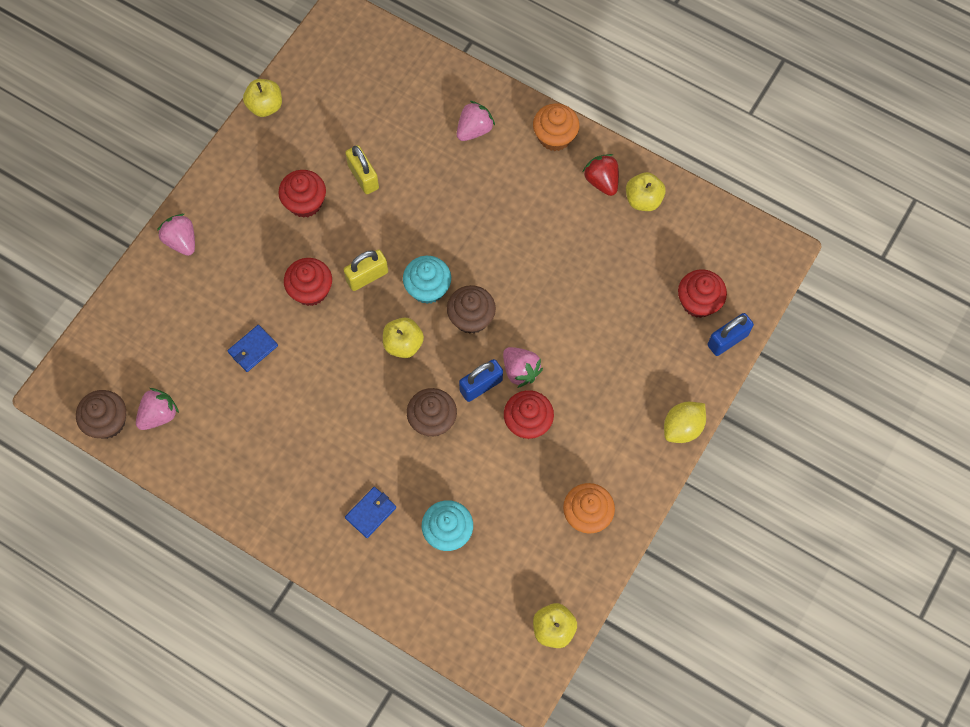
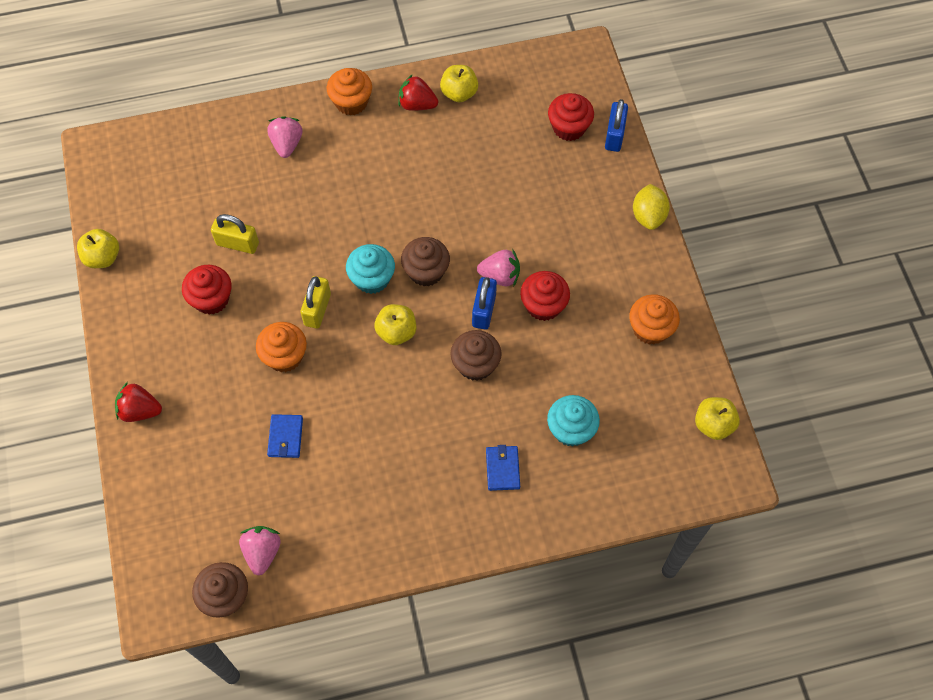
camera: 45 degrees left, 5 degrees down
(181, 241) = (140, 410): pink strawberry -> red strawberry
(311, 290) = (284, 356): red cupcake -> orange cupcake

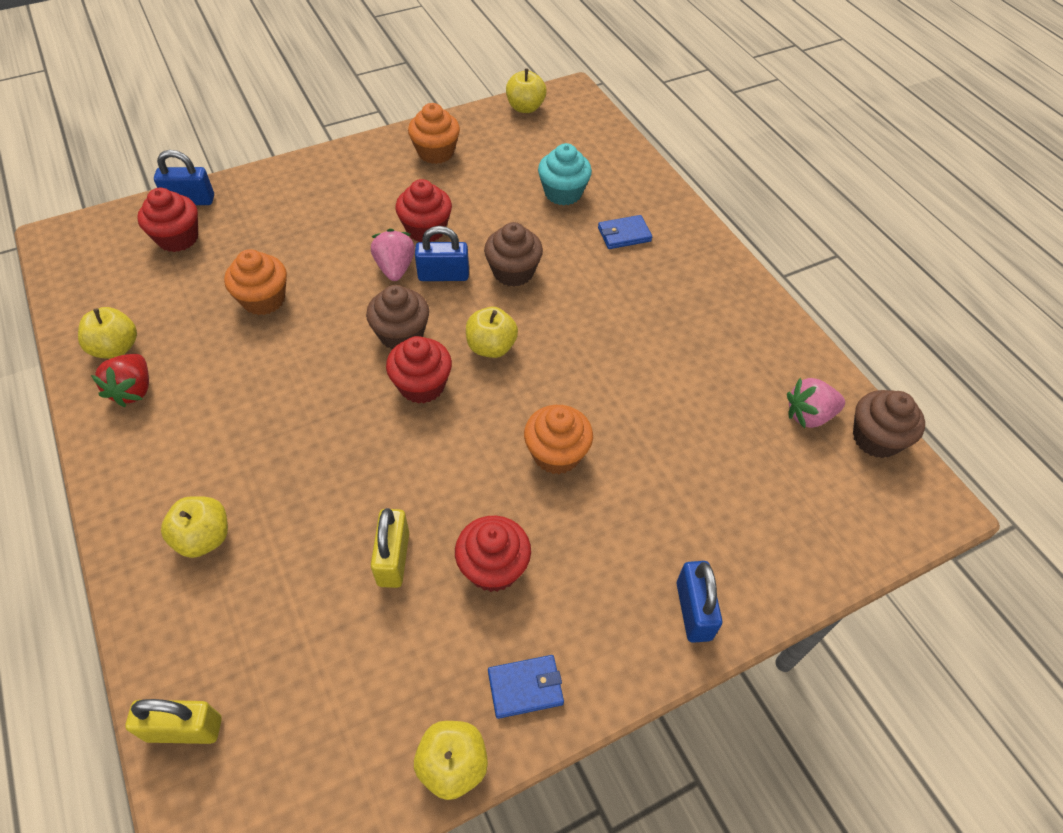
camera: 105 degrees left, 10 degrees down
(140, 410) = (693, 611): red strawberry -> blue padlock
(285, 437) = (664, 426): blue wallet -> blue wallet (525, 687)
(287, 144) = (204, 538): pink strawberry -> yellow apple
(317, 309) = (480, 433): yellow padlock -> yellow padlock (184, 729)
(351, 102) = (124, 470): orange cupcake -> orange cupcake (263, 299)
(372, 279) = (422, 385): turquoise cupcake -> red cupcake
(648, 216) = (299, 165): yellow lemon -> none

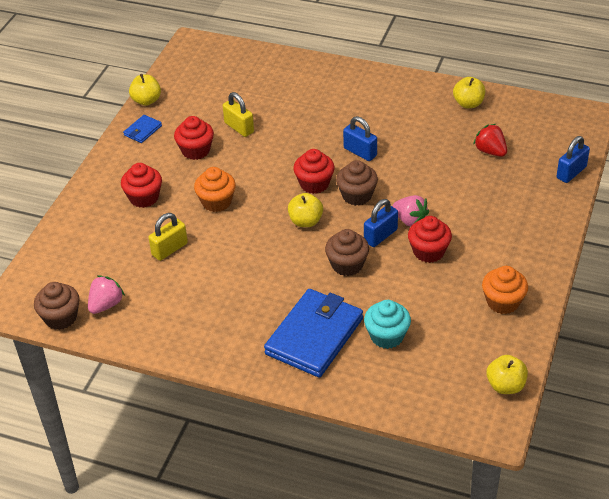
camera: 140 degrees right, 10 degrees down
(133, 390) = (431, 99): red strawberry -> red strawberry (490, 151)
(178, 238) = (538, 154): red cupcake -> red cupcake (144, 198)
(184, 729) = (247, 54): yellow padlock -> yellow padlock (169, 249)
(204, 538) = (319, 87): yellow apple -> none
(263, 299) = (445, 162): orange cupcake -> none
(624, 234) = (314, 336): blue wallet -> blue wallet, size x2.29
(693, 611) = (98, 191): blue padlock -> blue padlock (360, 152)

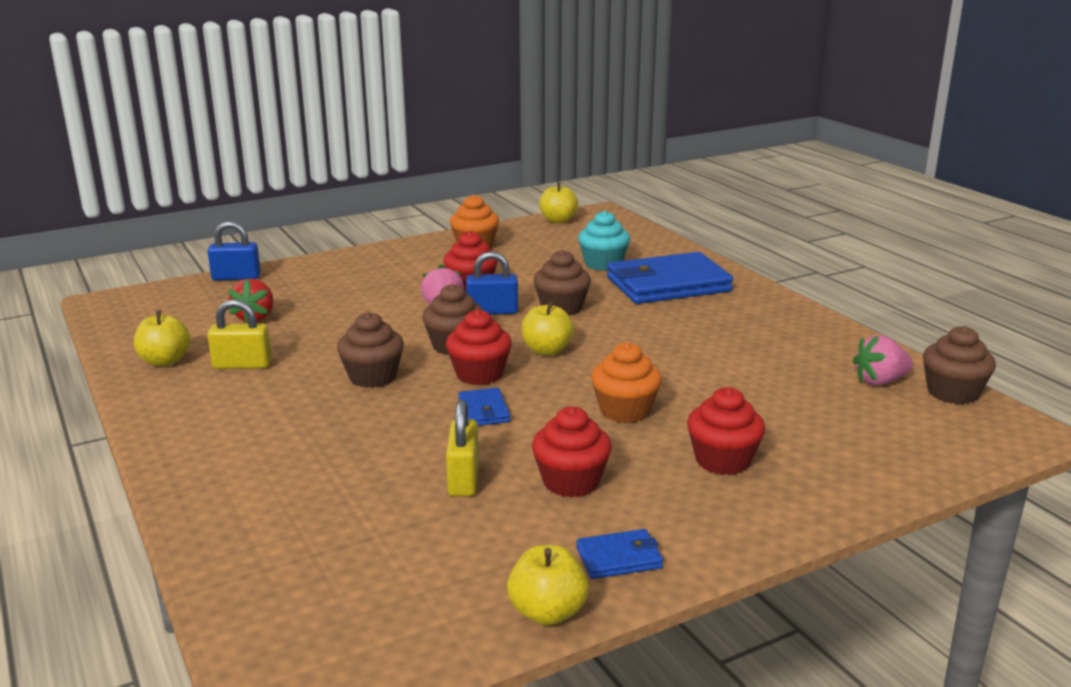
camera: 140 degrees left, 20 degrees down
(169, 249) = (745, 394): yellow padlock -> yellow padlock (242, 365)
(279, 164) = (484, 411): none -> blue wallet
(360, 152) = (373, 377): blue padlock -> brown cupcake

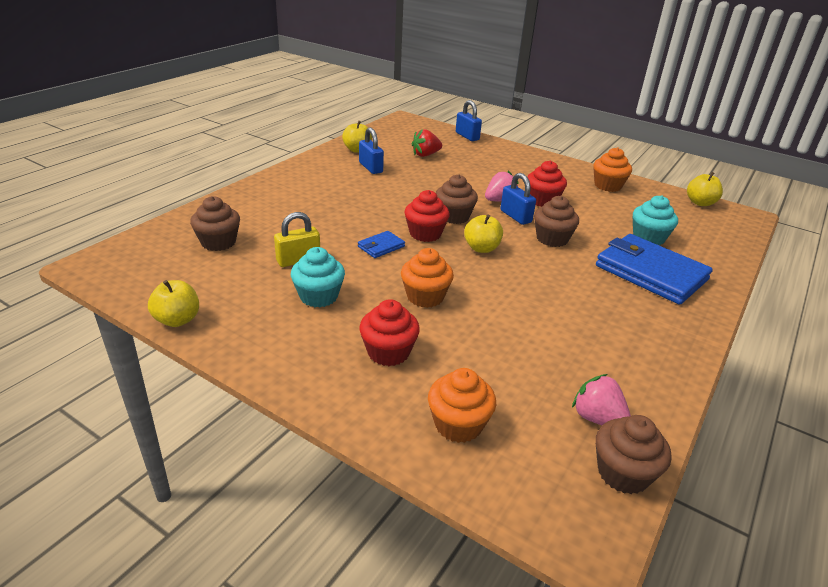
camera: 60 degrees right, 10 degrees up
(242, 365) = (371, 168): yellow padlock -> blue padlock
(373, 377) = (390, 203): brown cupcake -> brown cupcake (218, 242)
(571, 482) = (319, 296): red cupcake -> turquoise cupcake
(619, 558) = (242, 333): blue wallet -> none
(864, 451) = (458, 424): none -> orange cupcake

